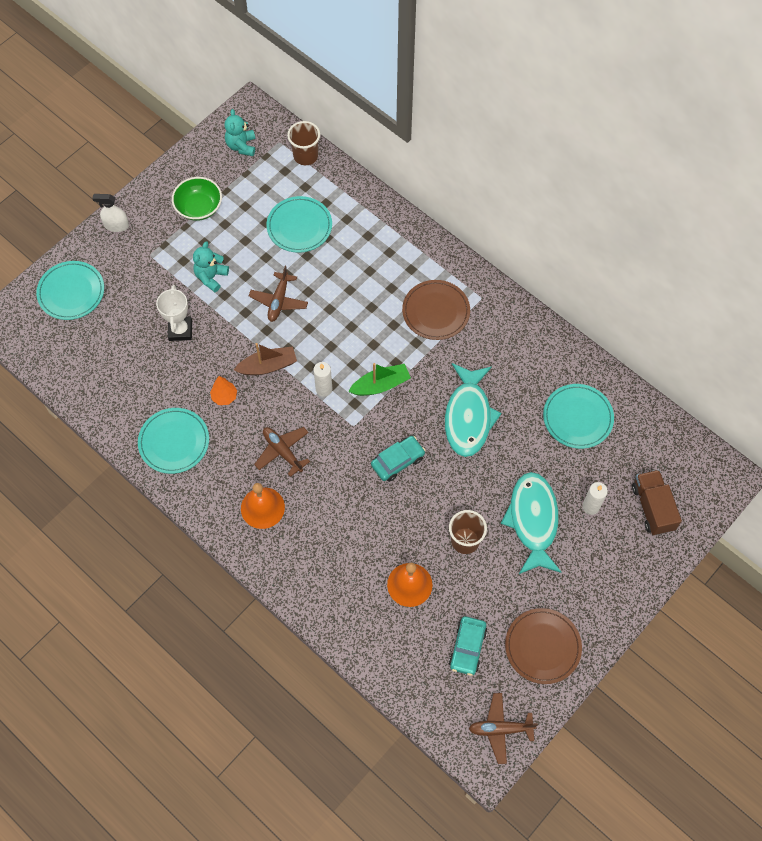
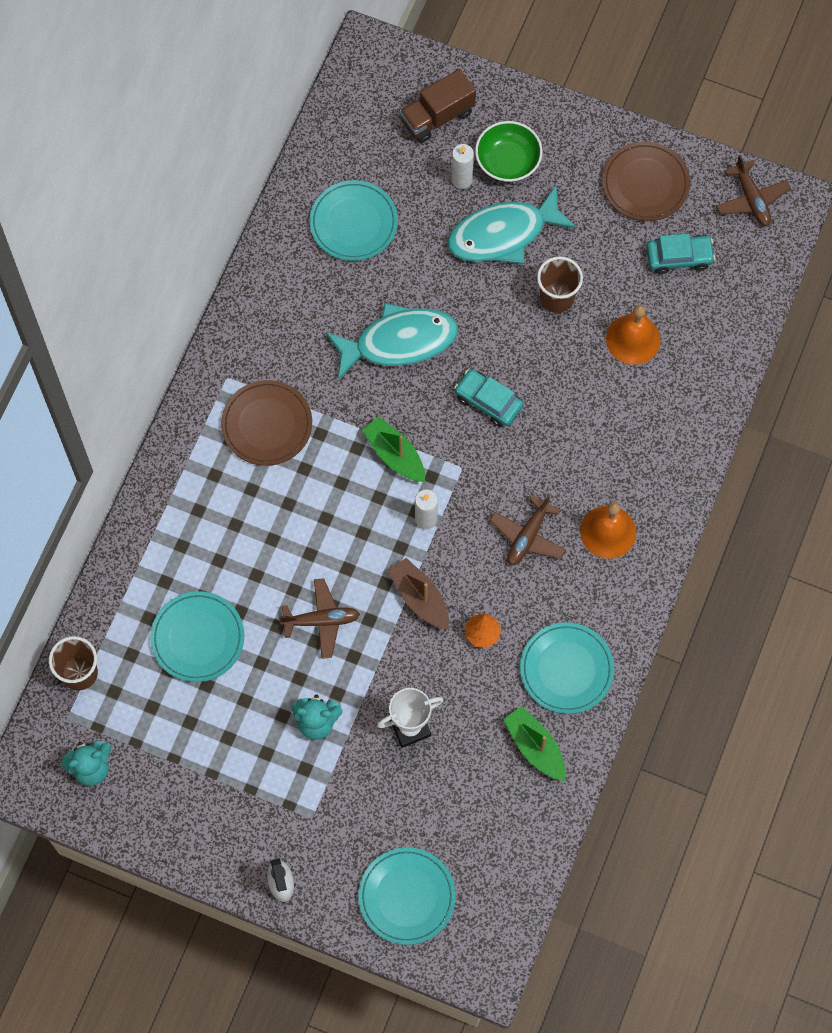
camera: 110 degrees left, 5 degrees up
(130, 402) = (535, 747): none -> green boat
(199, 207) = (213, 783): green bowl -> green bowl (508, 161)

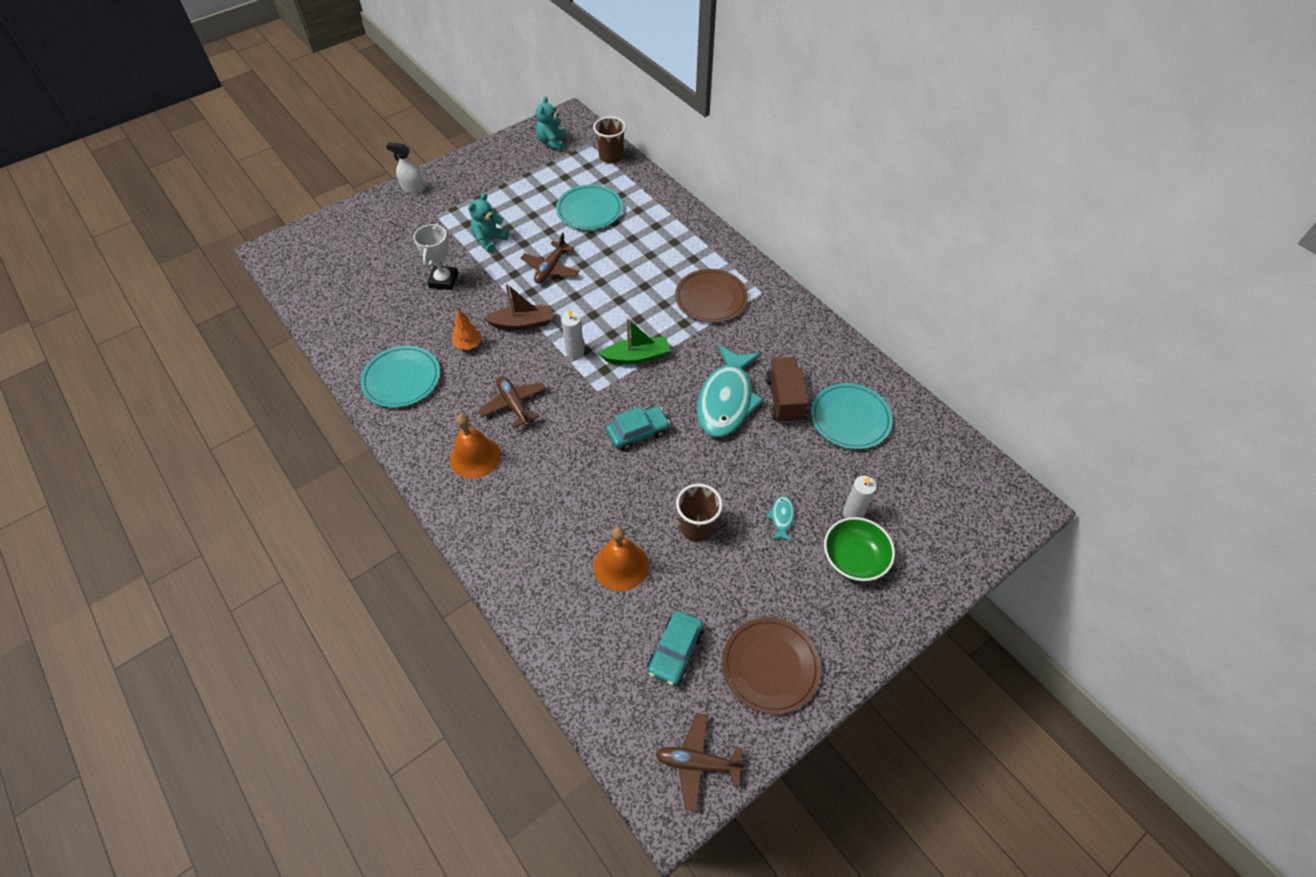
camera: 120 degrees right, 15 degrees down
(407, 897) = (349, 235): turquoise plate -> none
(437, 117) = (928, 525): brown truck -> brown truck (784, 399)
(503, 234) = (781, 517): turquoise fish -> turquoise fish, size x0.40
(535, 747) = (369, 336): green boat -> none

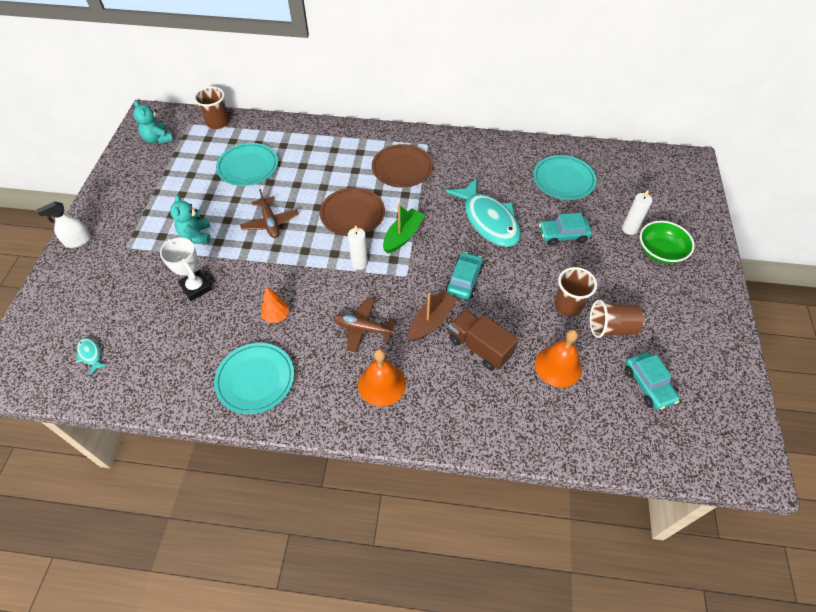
camera: 45 degrees left, 0 degrees up
(522, 323) = (297, 272): brown boat -> brown boat (431, 321)
(698, 763) = (736, 432): brown plane -> none
(709, 578) = (611, 328): none -> brown cup
(770, 666) = (699, 345): brown plate -> brown plate (352, 214)
(778, 466) = (563, 235): none -> turquoise car
(781, 517) = (601, 261): turquoise fish -> turquoise fish (90, 355)
(784, 399) = (518, 196): brown truck -> brown truck (479, 347)

